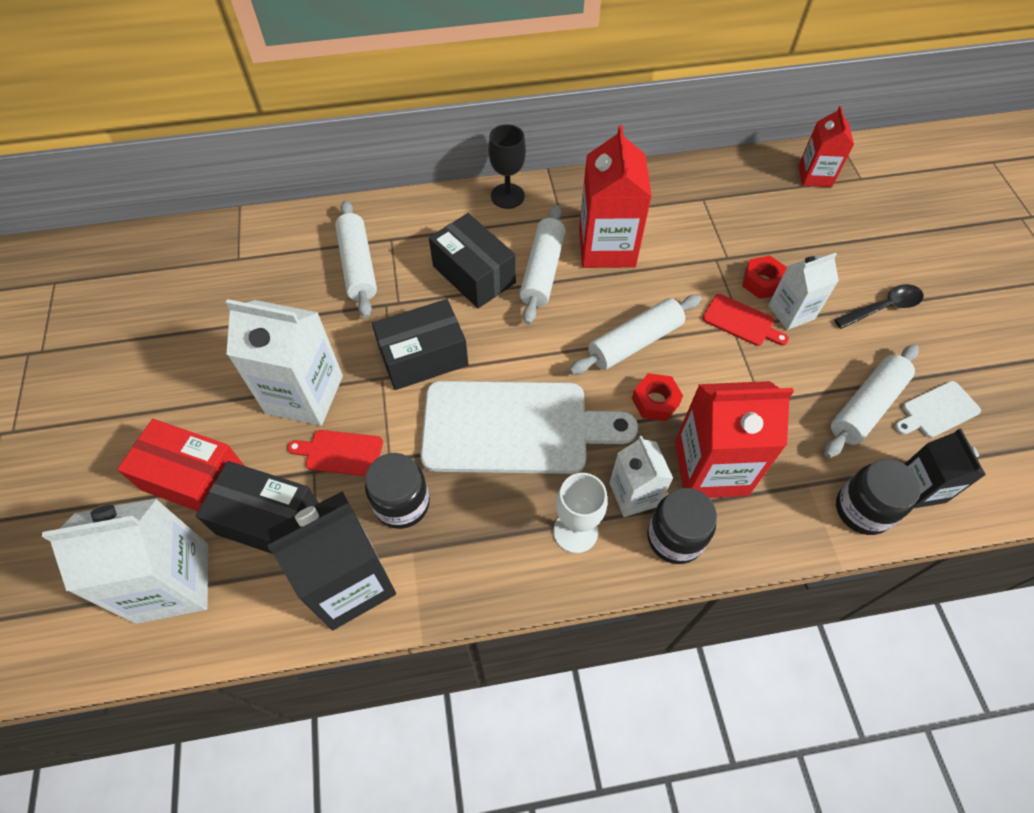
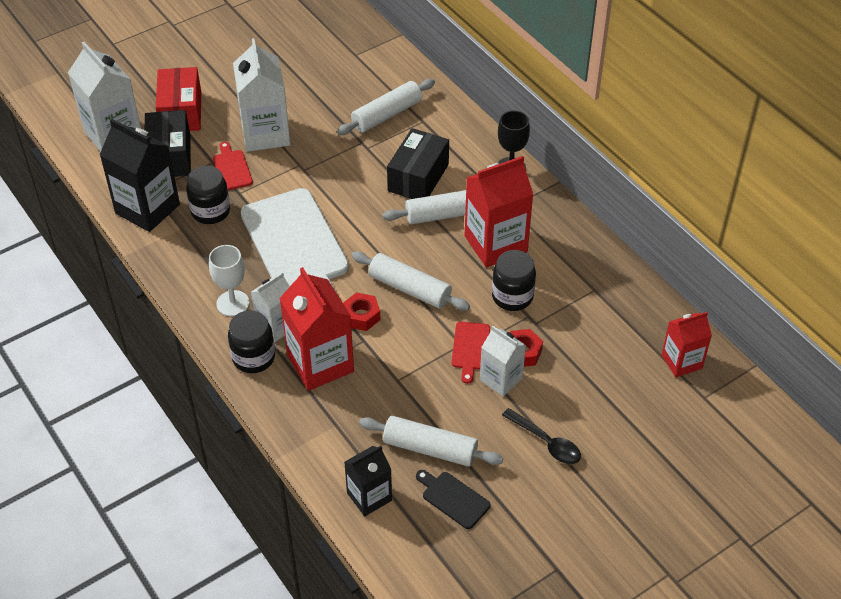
camera: 65 degrees right, 10 degrees down
(423, 357) = (328, 179): black box -> none
(862, 510) = (331, 463): black jar -> black jar (512, 296)
(937, 411) = (453, 498): white cutting board -> black cutting board

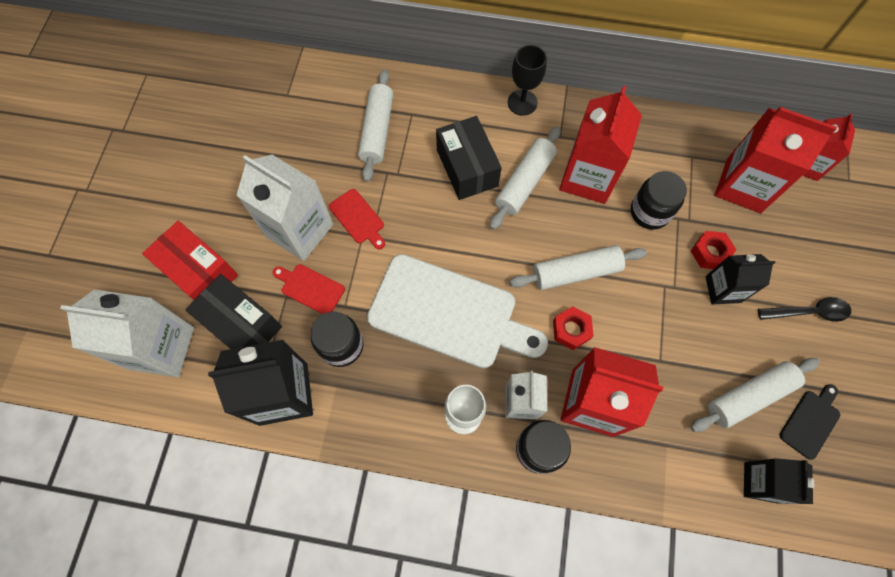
camera: 45 degrees left, 20 degrees up
(453, 498) = (811, 422): black cutting board -> black cutting board turned 135 degrees clockwise
(470, 348) = (675, 283): red cutting board -> red cutting board (358, 218)
(501, 379) = (723, 289): white carton -> black carton
(609, 335) = (743, 185): none -> red carton

